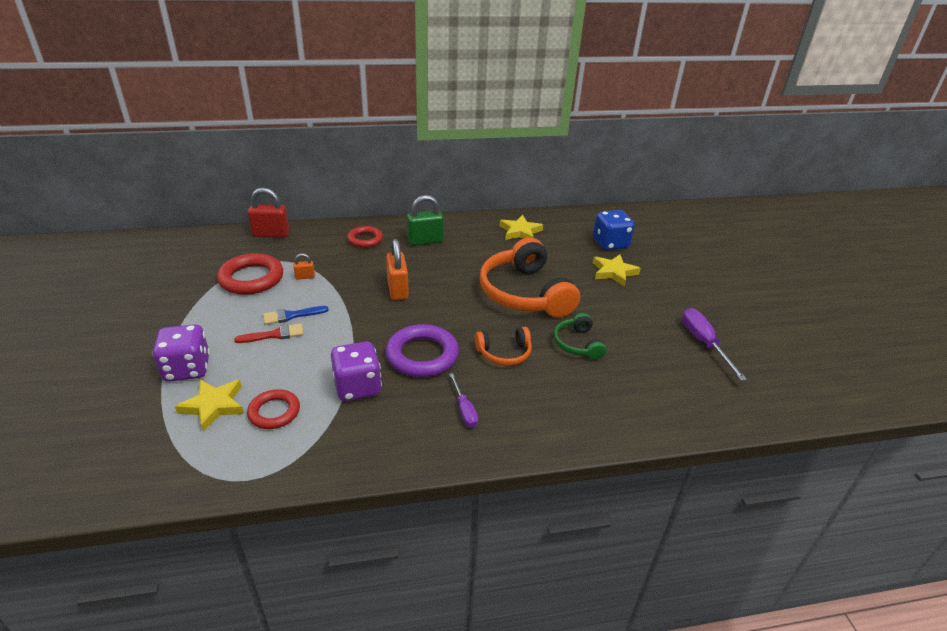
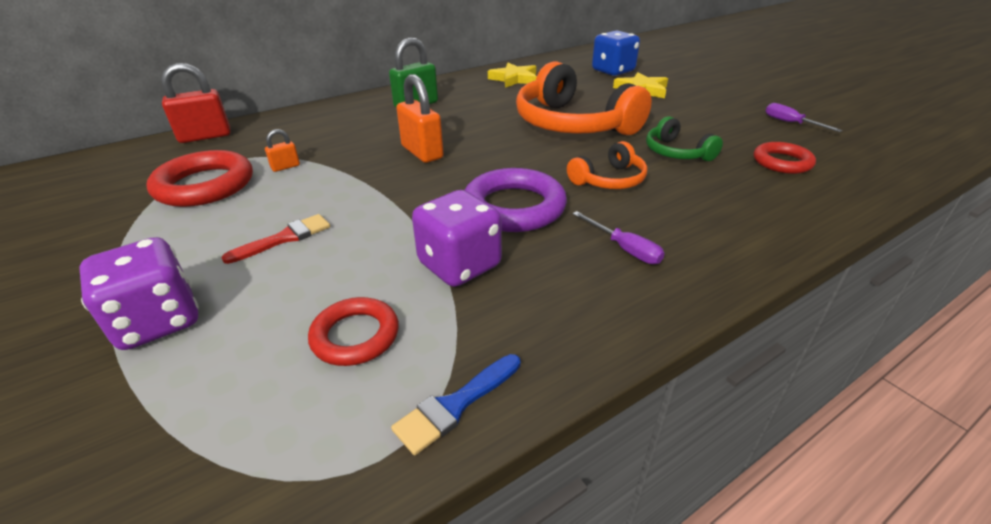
camera: 20 degrees left, 0 degrees up
(213, 406) = (240, 360): yellow star -> none
(291, 316) = (295, 211): blue brush -> blue brush (455, 405)
(365, 239) = (340, 117): red ring -> red ring (782, 162)
(704, 343) = (790, 123): purple screwdriver -> purple screwdriver, size x0.63

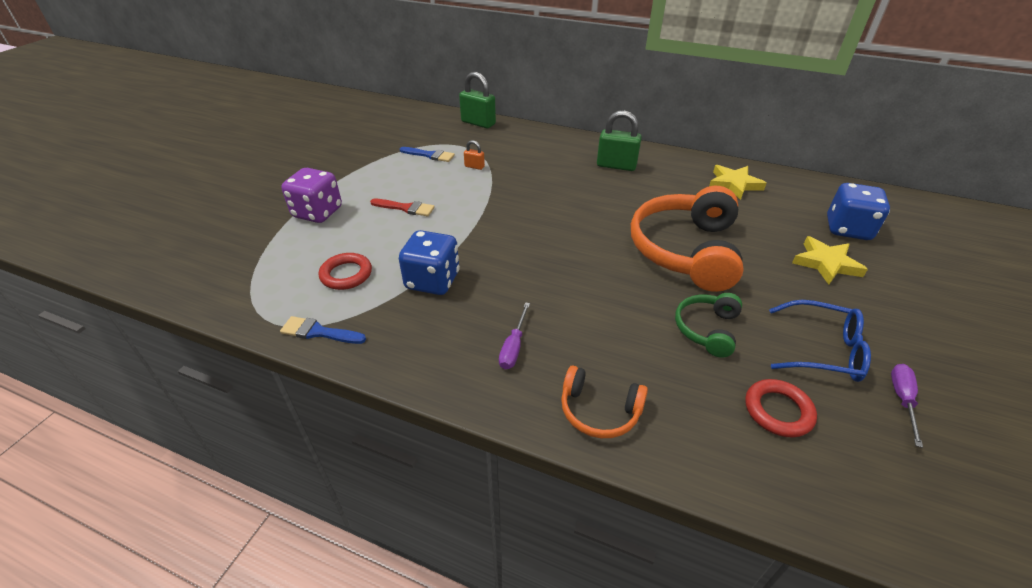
camera: 55 degrees right, 5 degrees up
(205, 136) = (478, 123): red padlock -> green padlock
(205, 185) = (430, 155): red ring -> blue brush
(422, 152) = (549, 203): orange padlock -> none
(459, 265) = (432, 281): purple dice -> blue dice
(514, 207) = (518, 274): purple ring -> none
(609, 180) = (607, 305): orange headphones -> orange headphones (599, 411)
(729, 125) = (823, 350): none -> blue glasses

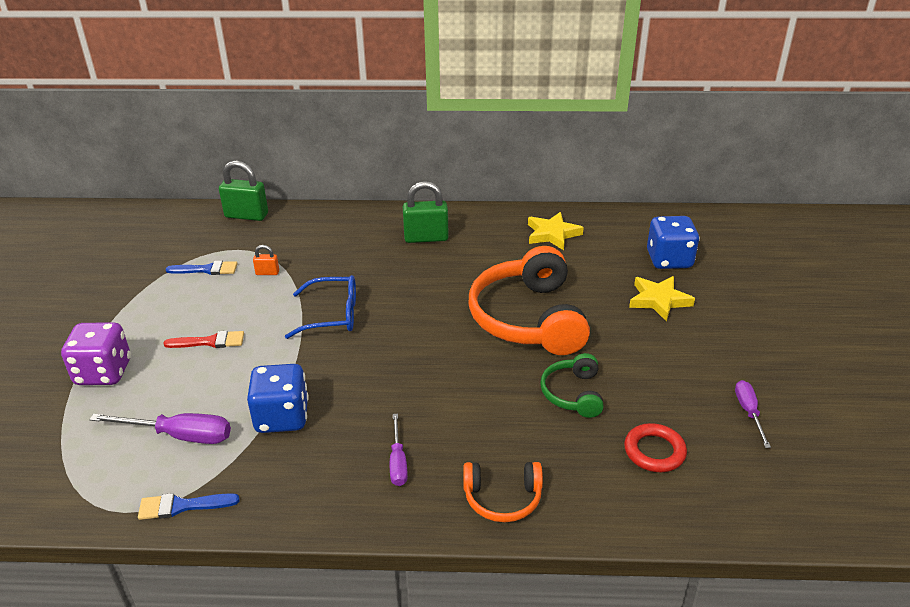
camera: 20 degrees left, 5 degrees down
(346, 274) = (179, 436): red ring -> purple screwdriver
(823, 350) = (676, 386): blue glasses -> blue glasses (332, 315)

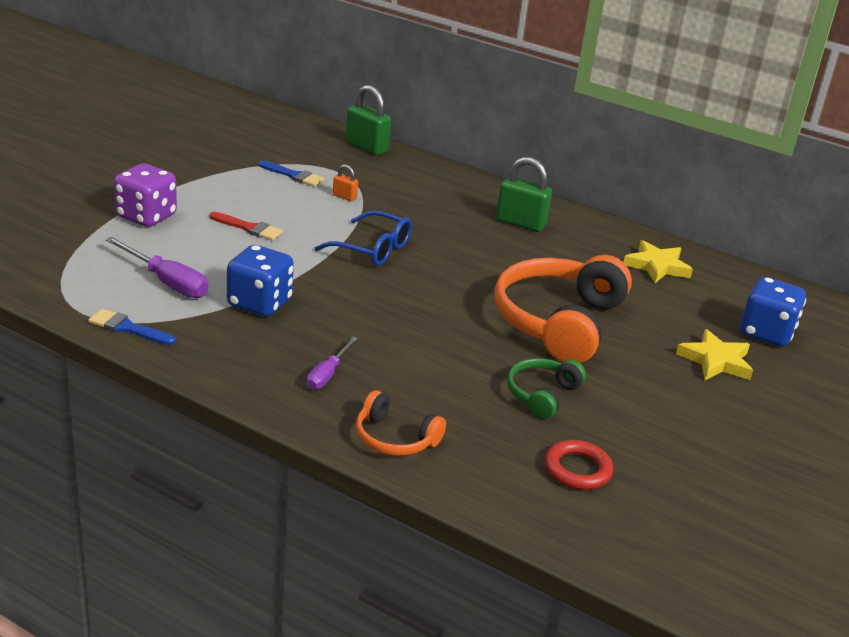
camera: 25 degrees right, 5 degrees down
(748, 412) = (713, 484): purple screwdriver -> none

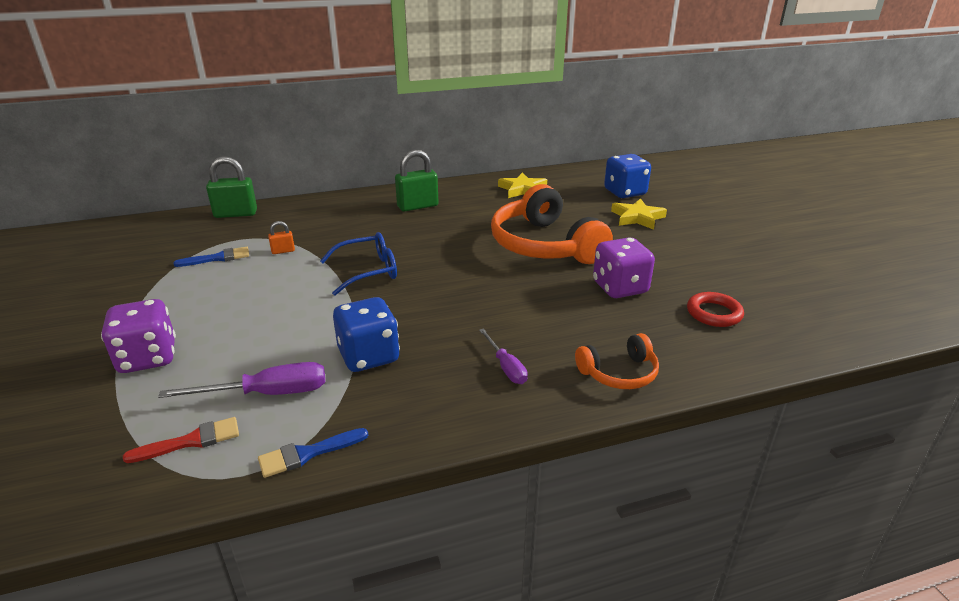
camera: 45 degrees left, 0 degrees up
(249, 228) = (255, 311): red brush -> red brush (191, 441)
(542, 395) = (620, 288): green headphones -> purple dice

